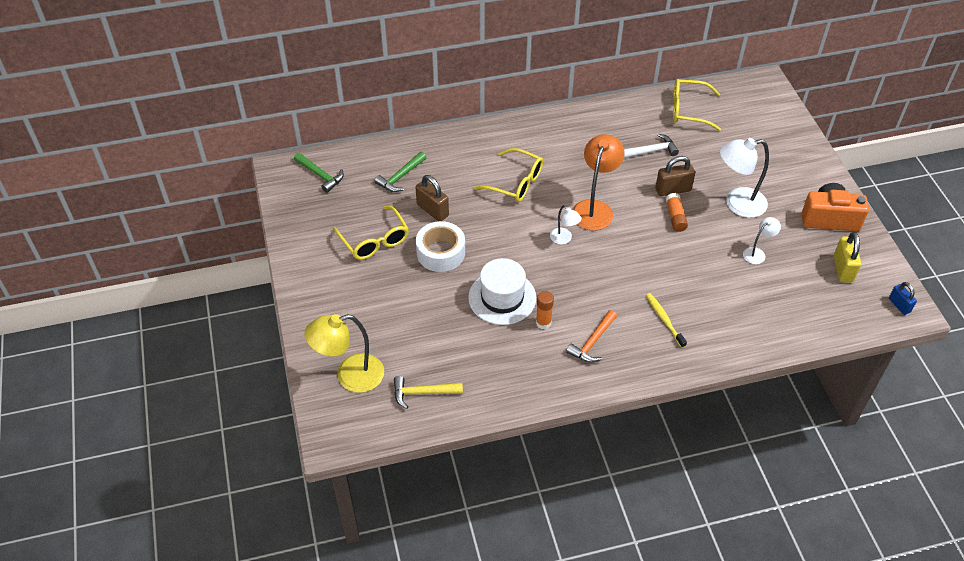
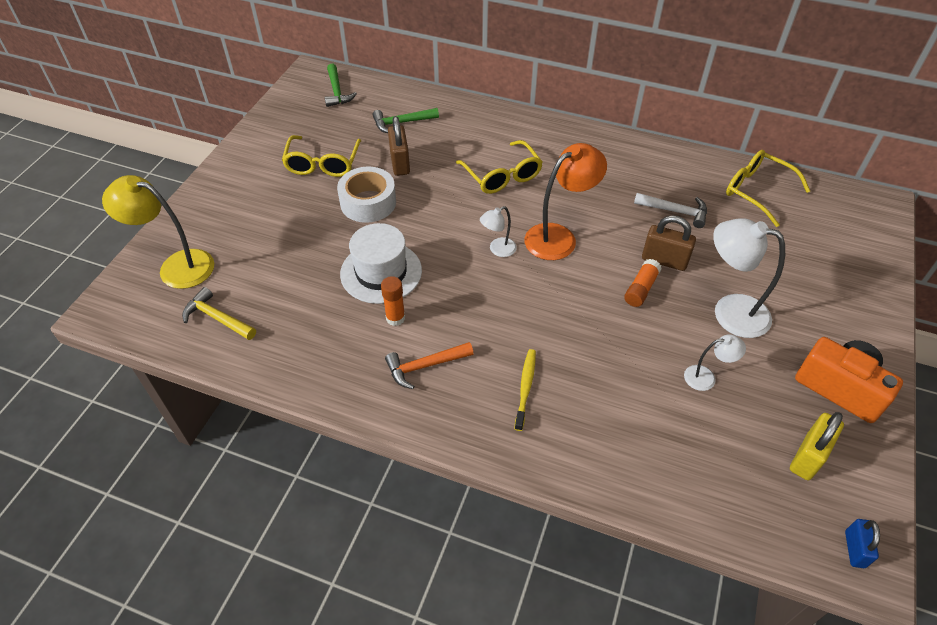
camera: 35 degrees right, 0 degrees up
(564, 239) = (498, 250): white lamp -> white lamp turned 60 degrees clockwise

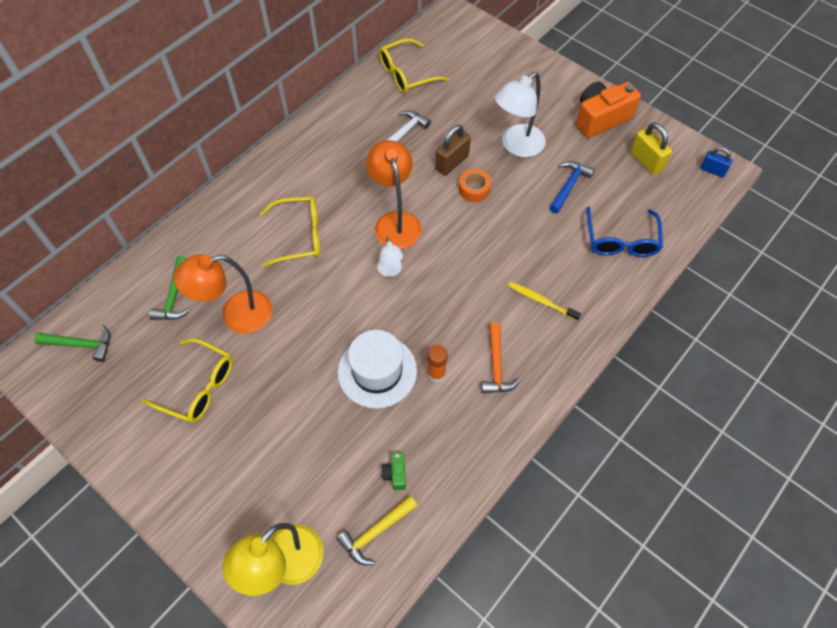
camera: 70 degrees left, 10 degrees up
(278, 316) = (395, 474): none -> green camera
(368, 202) = (279, 358): white tape -> none
(400, 163) = (236, 315): brown padlock -> orange lamp
(641, 289) = (474, 189): orange glue stick -> orange tape
(658, 453) = (621, 240): none -> blue glasses
(706, 377) = (569, 186): white lamp -> blue hammer

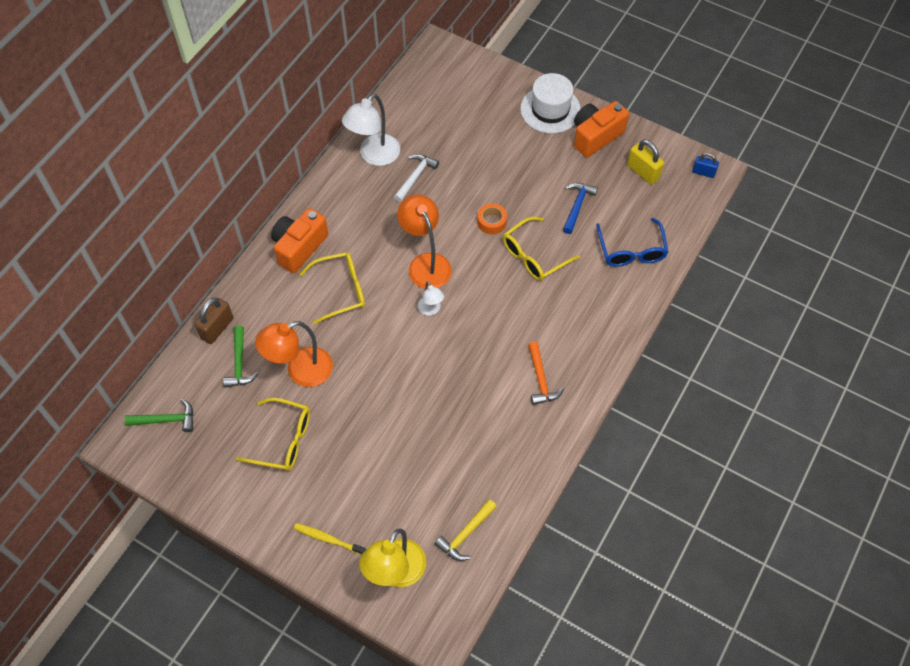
camera: 10 degrees left, 0 degrees up
(267, 186) = (299, 247): none -> orange camera
(377, 371) = (438, 401): white hat -> white hat (550, 109)
(395, 474) = (472, 484): green camera -> none
(407, 74) = (406, 116): yellow glasses -> yellow glasses (534, 255)
(436, 374) = (490, 395): orange glue stick -> none
(452, 163) = (466, 199): brown padlock -> brown padlock (217, 328)
(516, 146) = (523, 174): white lamp -> white lamp (374, 156)
(541, 301) = (570, 316): yellow toothbrush -> yellow toothbrush (328, 539)

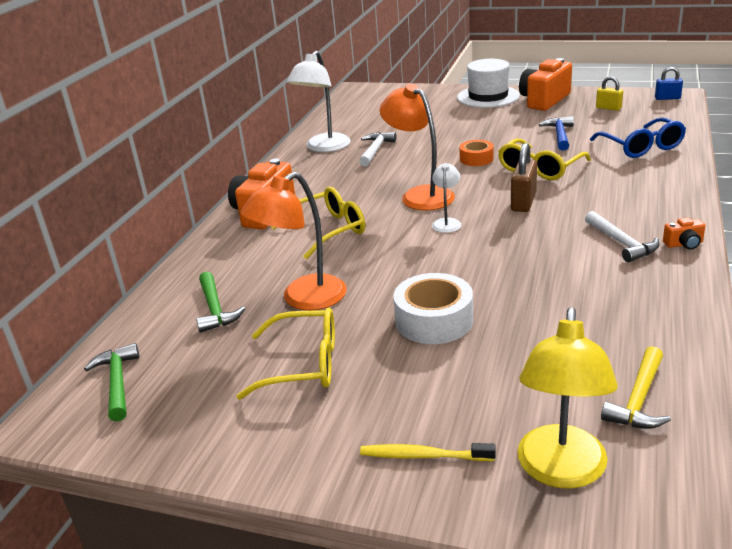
camera: 10 degrees left, 30 degrees down
(166, 420) = (117, 382): green hammer -> green hammer turned 90 degrees counterclockwise
(217, 328) = (176, 287): brown padlock -> brown padlock (523, 202)
(378, 423) = (434, 320): none -> white tape
(431, 310) = (447, 222): white lamp -> white lamp turned 135 degrees counterclockwise
(541, 379) = (622, 243): orange hammer -> white hammer
(582, 395) = (684, 244): none -> orange camera
(643, 172) = (608, 108): yellow padlock -> yellow padlock, size x0.65

